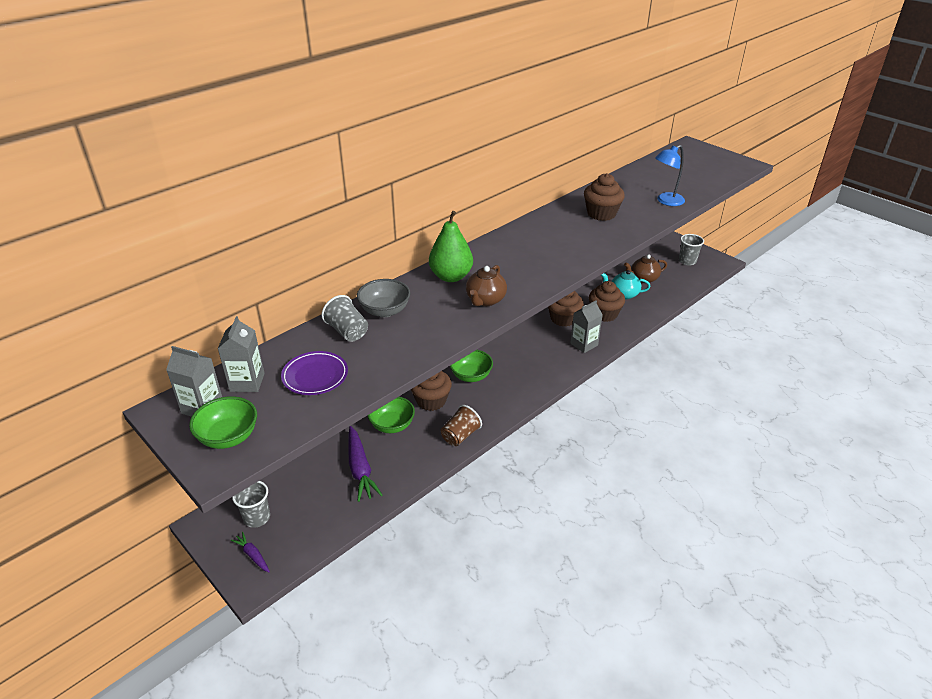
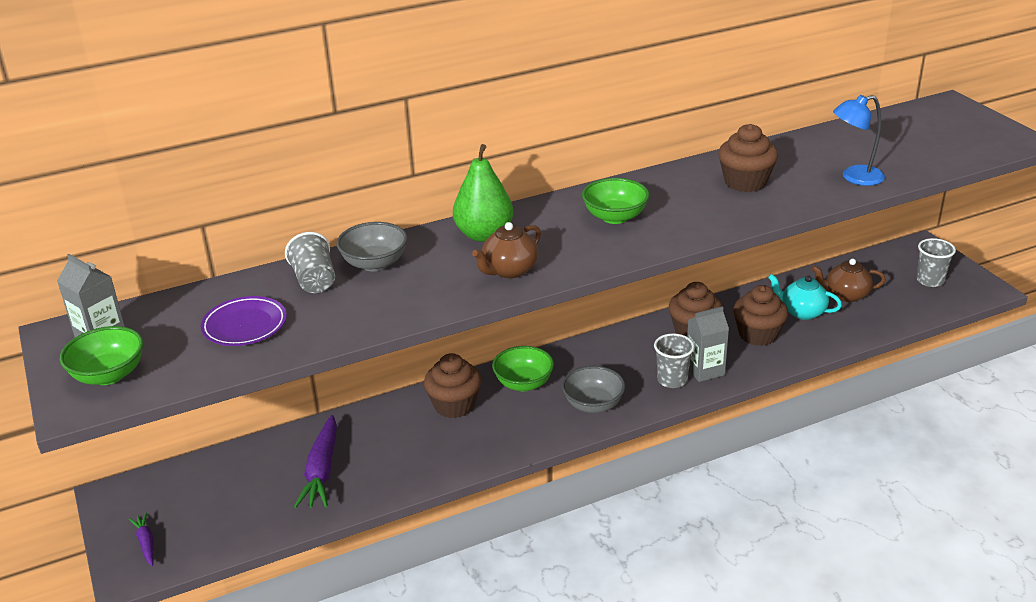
camera: 20 degrees right, 5 degrees down
(247, 382) = (165, 319): grey carton -> none
(257, 518) = (172, 501): grey cup -> grey cup (672, 380)
(392, 425) = (388, 426): green bowl -> green bowl (615, 217)
(460, 435) = (469, 456): brown cup -> none
(525, 382) = (593, 405): none -> grey bowl

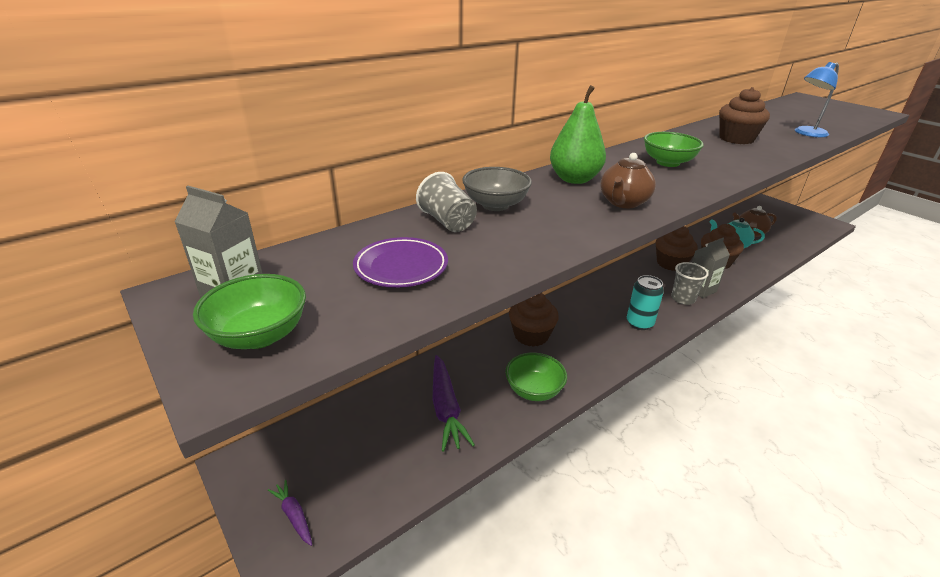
camera: 15 degrees left, 0 degrees up
(523, 383) = (575, 312): green bowl -> green bowl (534, 390)
(593, 405) = (639, 323): grey bowl -> turquoise can
(930, 280) = (791, 221): grey cup -> none

